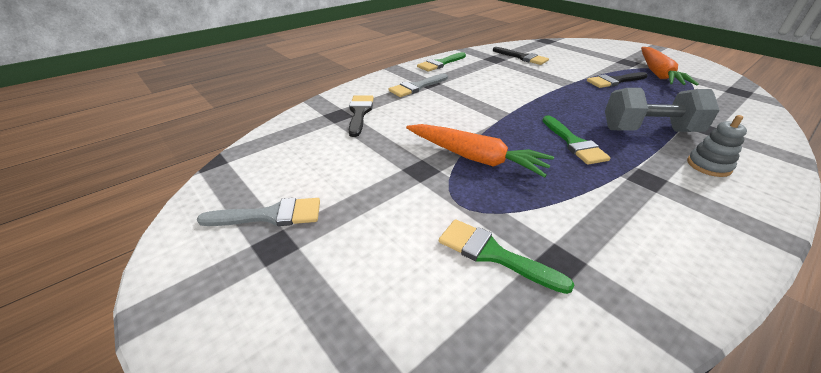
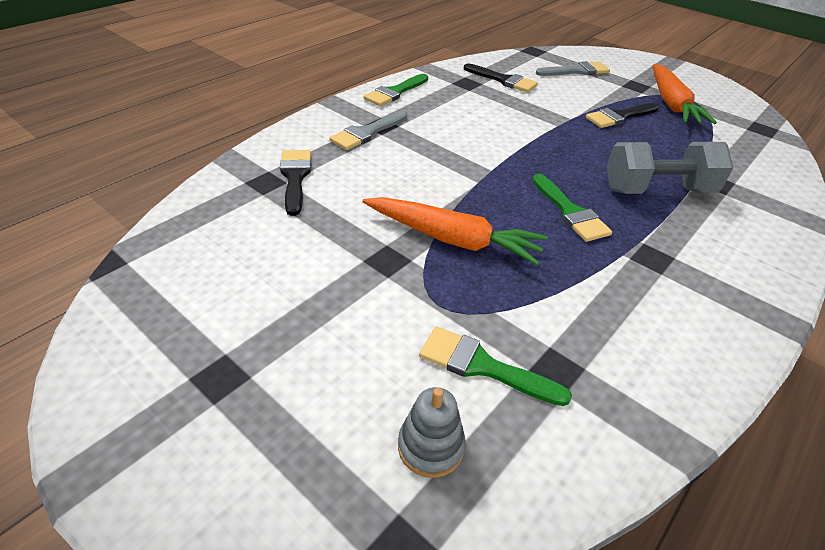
camera: 10 degrees left, 5 degrees up
(270, 215) = (205, 337): grey brush -> grey brush (576, 71)
(708, 166) = (720, 236): grey stacking toy -> grey stacking toy (430, 446)

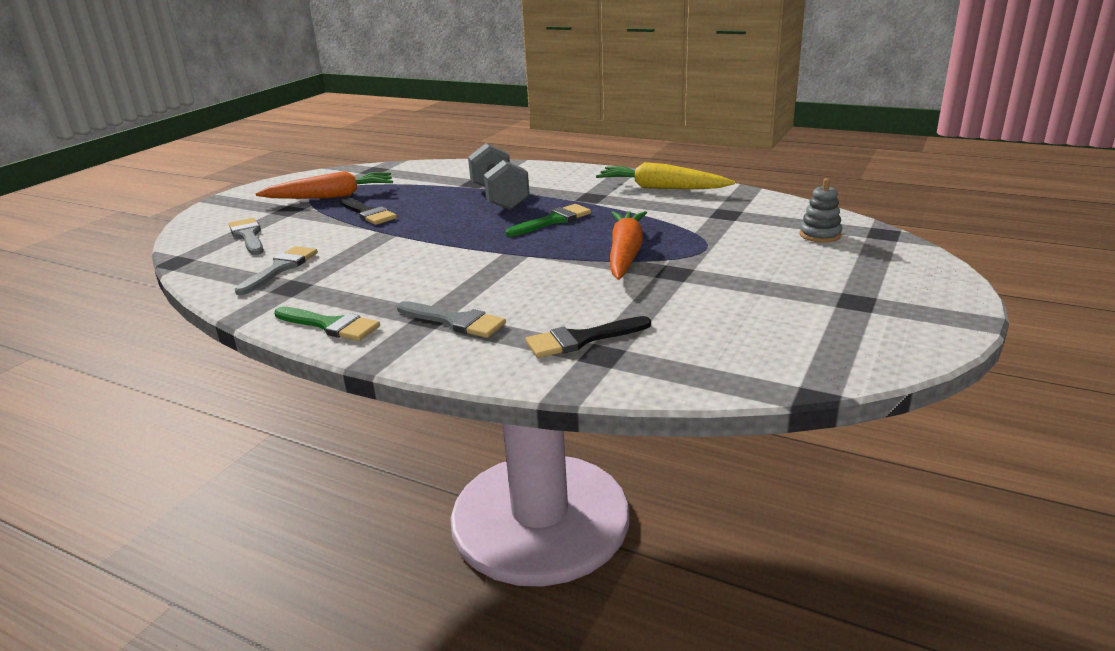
camera: 100 degrees left, 15 degrees down
(483, 366) = (747, 230): green brush -> none
(503, 80) = (280, 268): black brush -> grey brush
(686, 334) = (661, 188): none -> yellow carrot

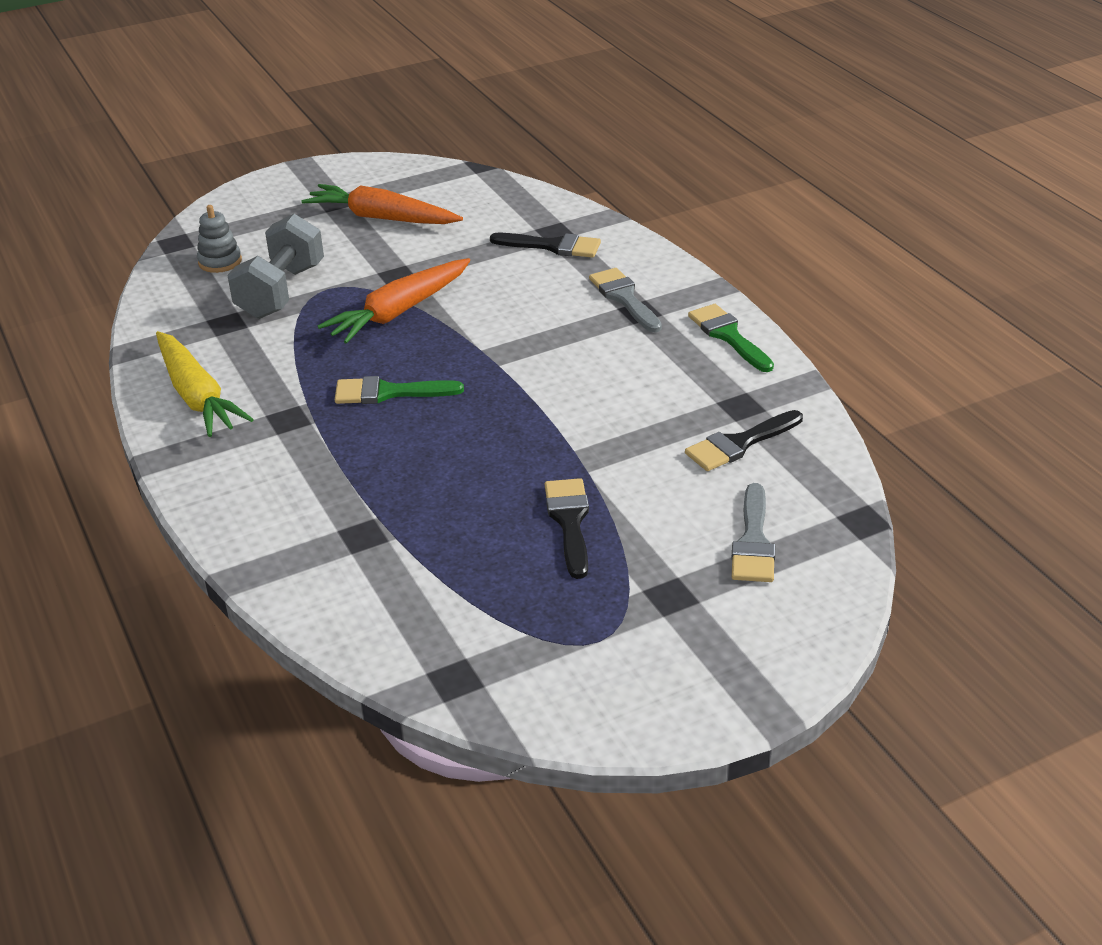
camera: 145 degrees left, 10 degrees up
(280, 268) = (739, 444): grey brush -> black brush
(331, 196) = (586, 606): orange carrot -> orange carrot (382, 218)
(499, 197) = (381, 473): grey dumbbell -> grey dumbbell (281, 291)

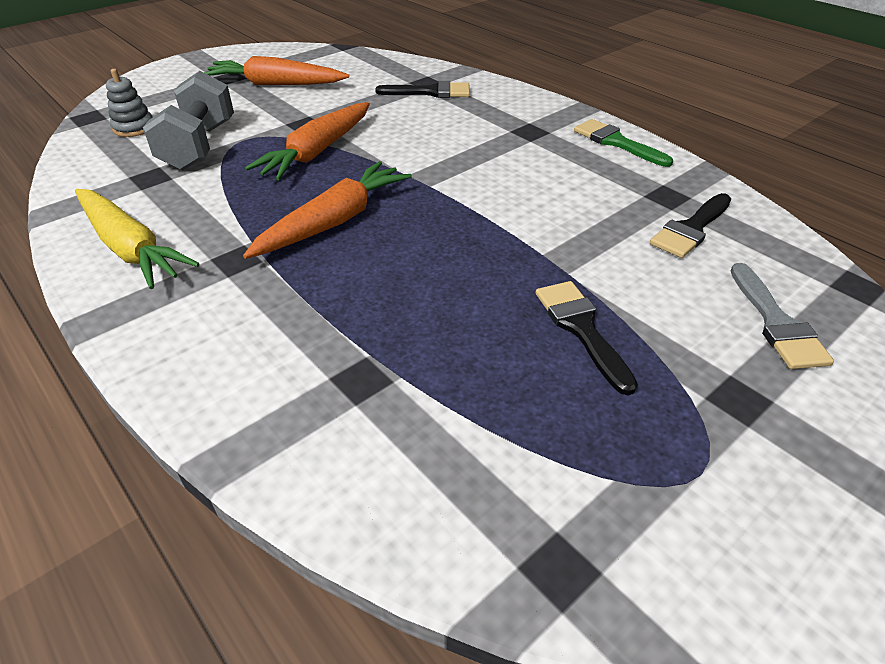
camera: 15 degrees left, 5 degrees up
(389, 392) = (334, 222): green brush -> orange carrot
(624, 298) = (511, 123): grey brush -> none

